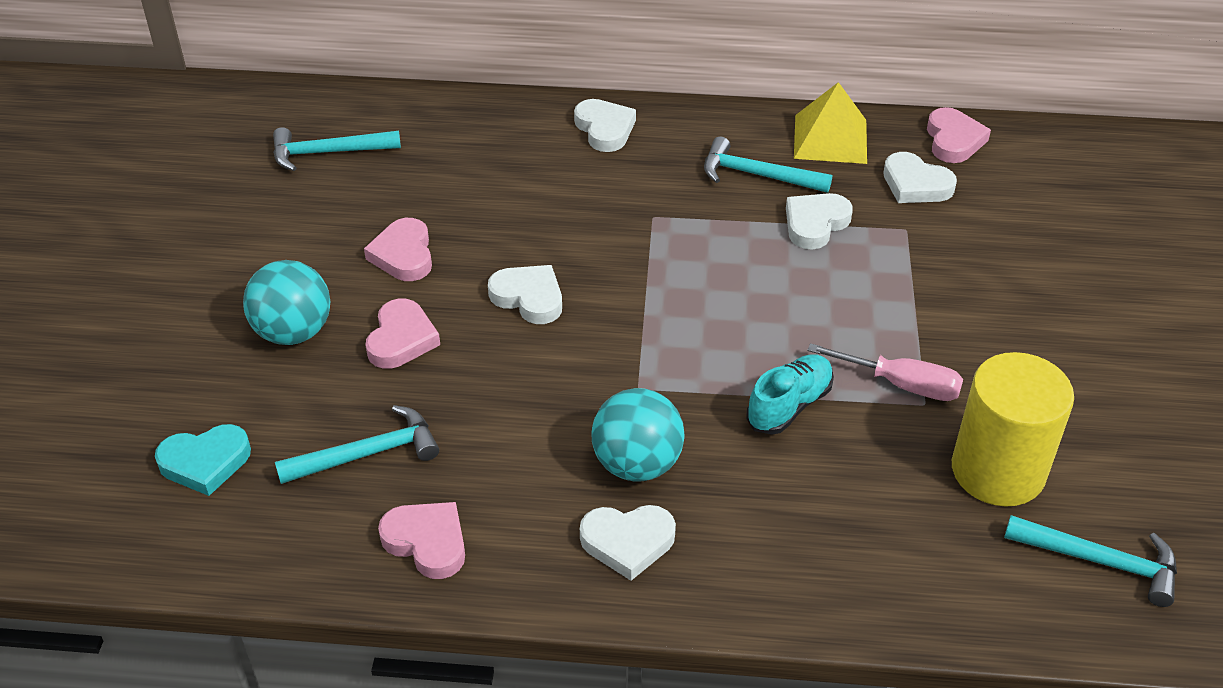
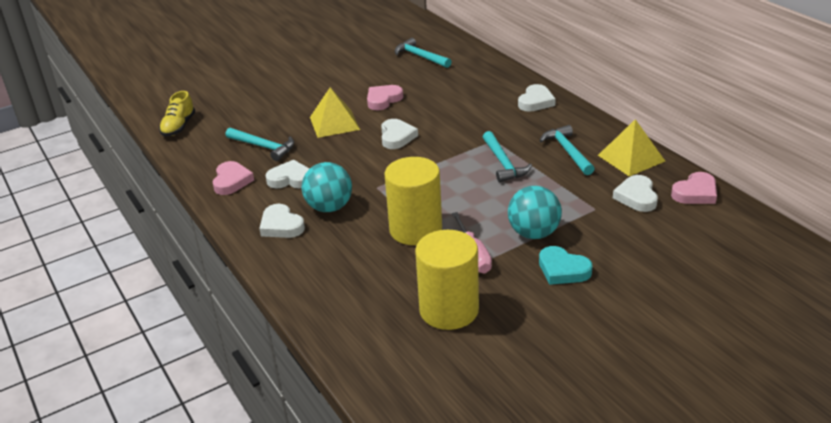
camera: 55 degrees right, 10 degrees down
(149, 531) = (179, 127): none -> yellow shoe
(205, 462) = (222, 120): turquoise heart -> turquoise heart (563, 270)
(293, 332) = (309, 101): turquoise ball -> turquoise ball (534, 233)
(401, 339) = (334, 123): pink heart -> yellow pyramid
(789, 406) = (415, 230): turquoise shoe -> yellow cylinder
(815, 224) = (556, 182): white heart -> white heart (291, 179)
(1101, 562) = (423, 370): turquoise hammer -> turquoise hammer (503, 163)

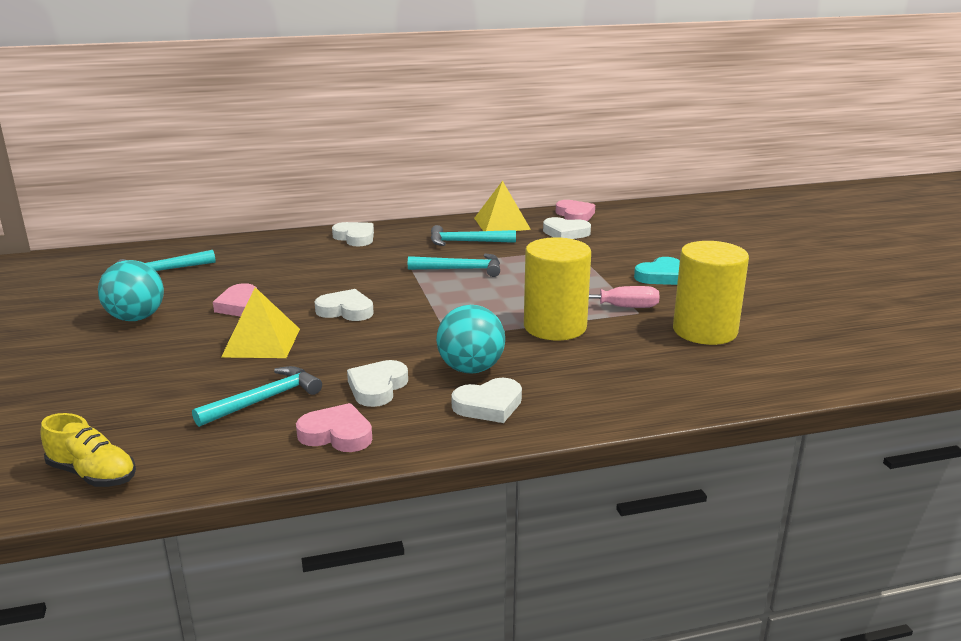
camera: 75 degrees left, 10 degrees down
(534, 233) = (597, 277): turquoise ball -> turquoise ball (136, 318)

